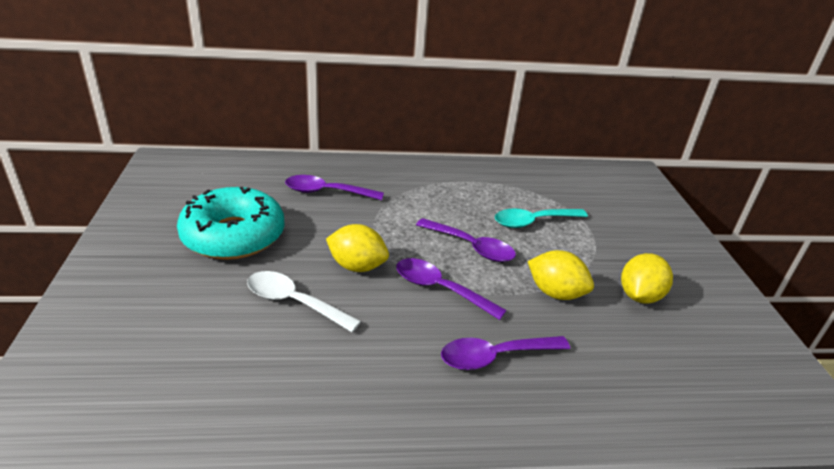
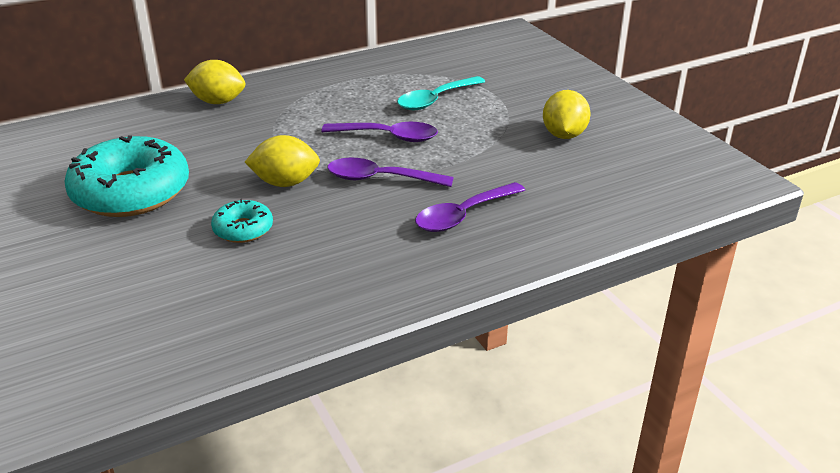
camera: 20 degrees left, 0 degrees up
(294, 302) = (243, 229): white spoon -> turquoise donut
(326, 192) = (203, 127): purple spoon -> none
(555, 293) = (489, 153): yellow lemon -> yellow lemon (218, 102)

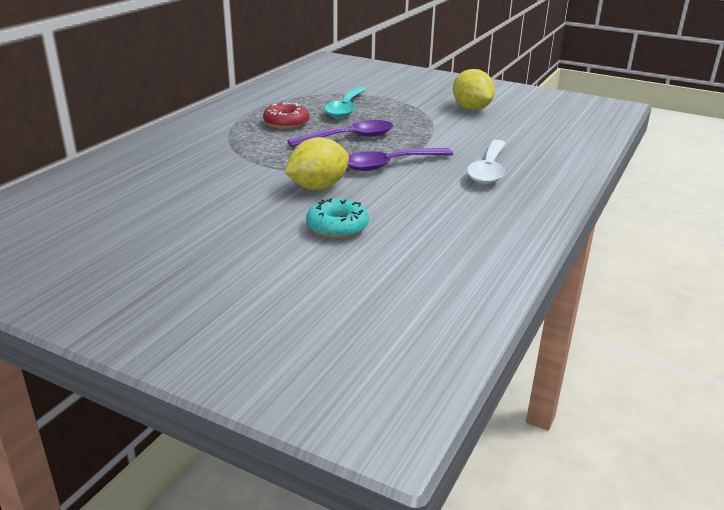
camera: 35 degrees left, 5 degrees down
(131, 192) = (182, 233): turquoise donut -> none
(218, 102) = (155, 149): yellow lemon -> none
(358, 103) = (286, 123): none -> red donut
(463, 215) = (488, 170): purple spoon -> white spoon

